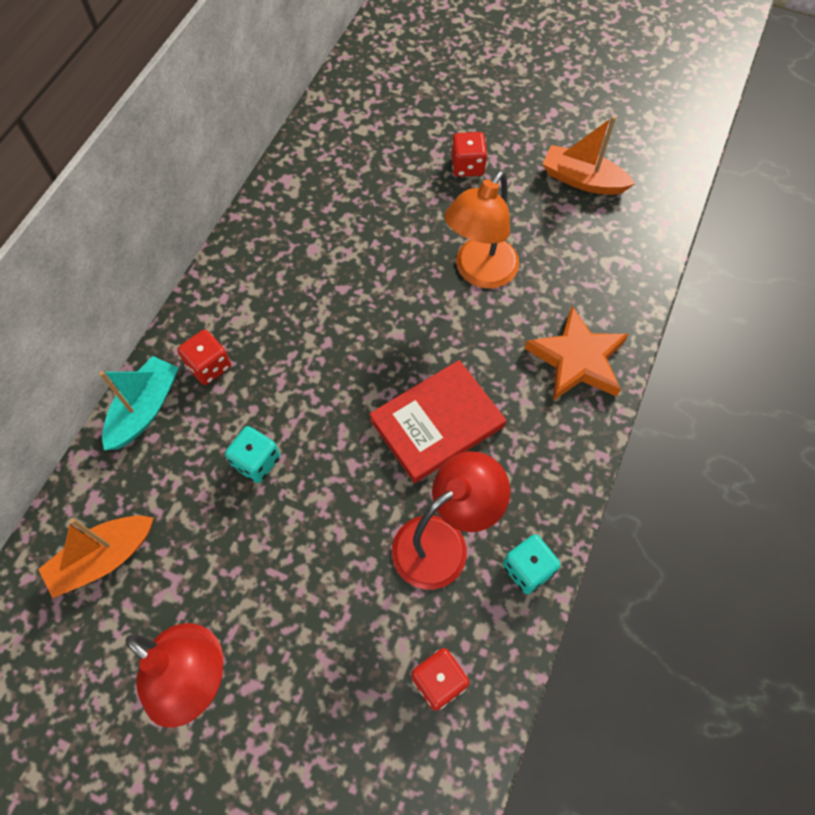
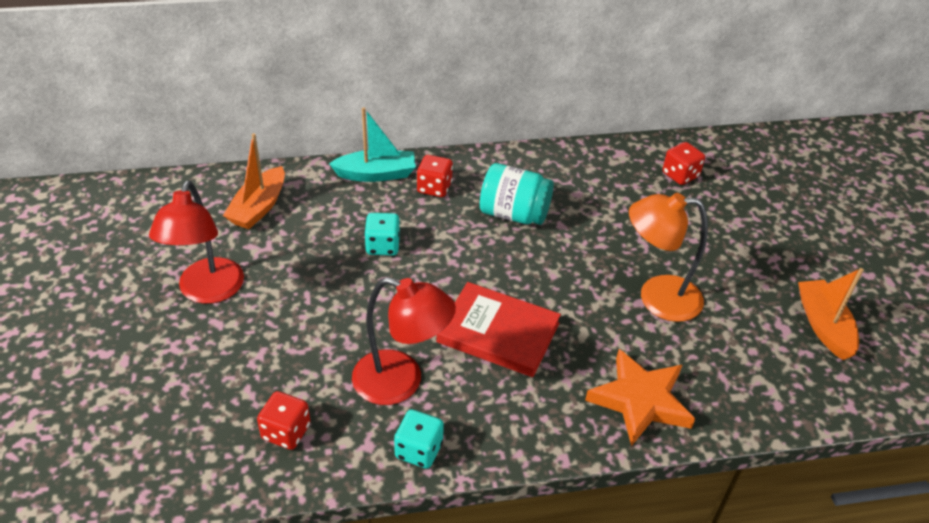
camera: 55 degrees right, 20 degrees down
(104, 558) = (259, 207): orange boat -> orange boat turned 90 degrees counterclockwise
(299, 318) = (514, 214): none -> turquoise jar
(467, 166) = (748, 245): red dice -> red dice (680, 175)

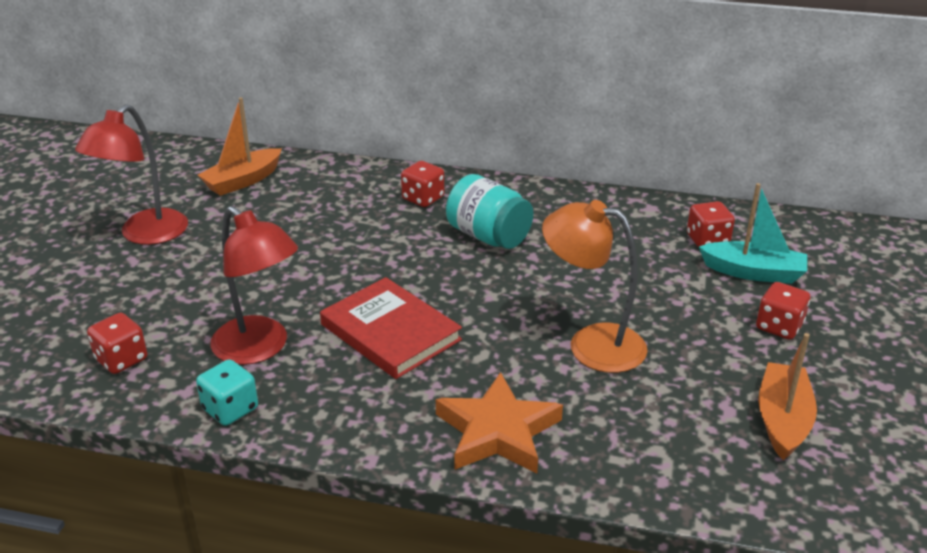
camera: 25 degrees right, 10 degrees down
(376, 174) = (374, 176): turquoise boat -> turquoise boat (753, 272)
(382, 246) = (333, 234): turquoise dice -> none
(775, 243) = (779, 326): none -> red dice

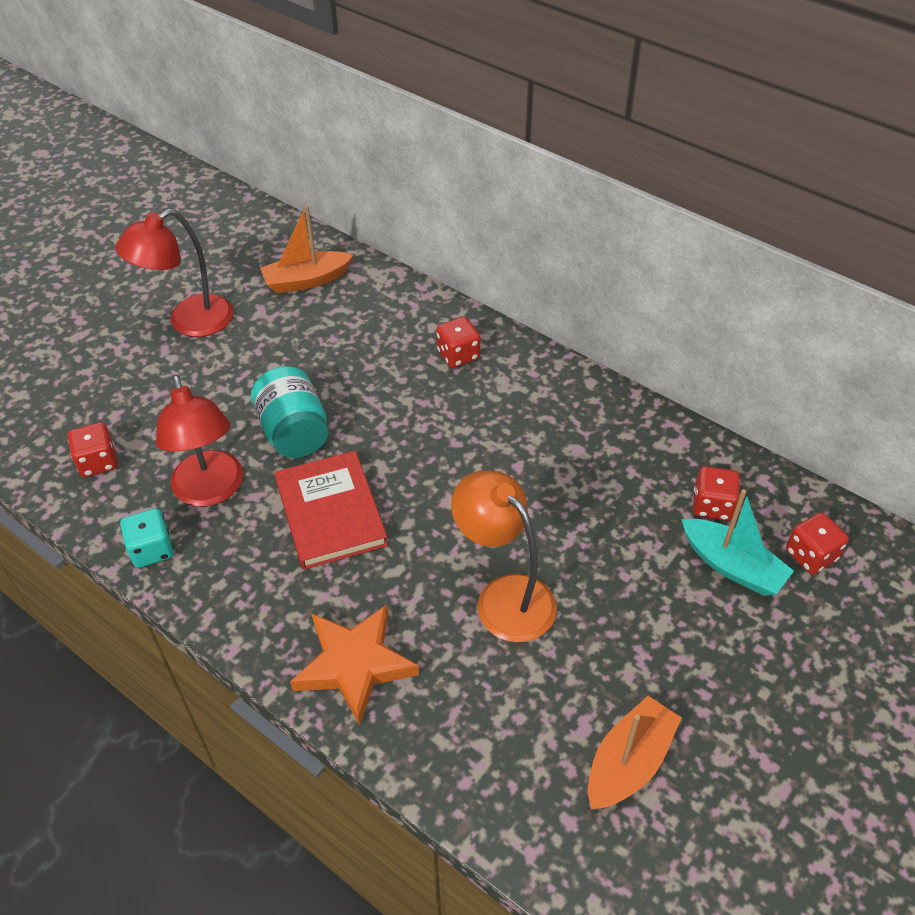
camera: 25 degrees right, 15 degrees up
(488, 236) = (491, 425): turquoise jar -> turquoise jar (294, 432)
(779, 326) = (709, 646): red dice -> red dice (811, 555)

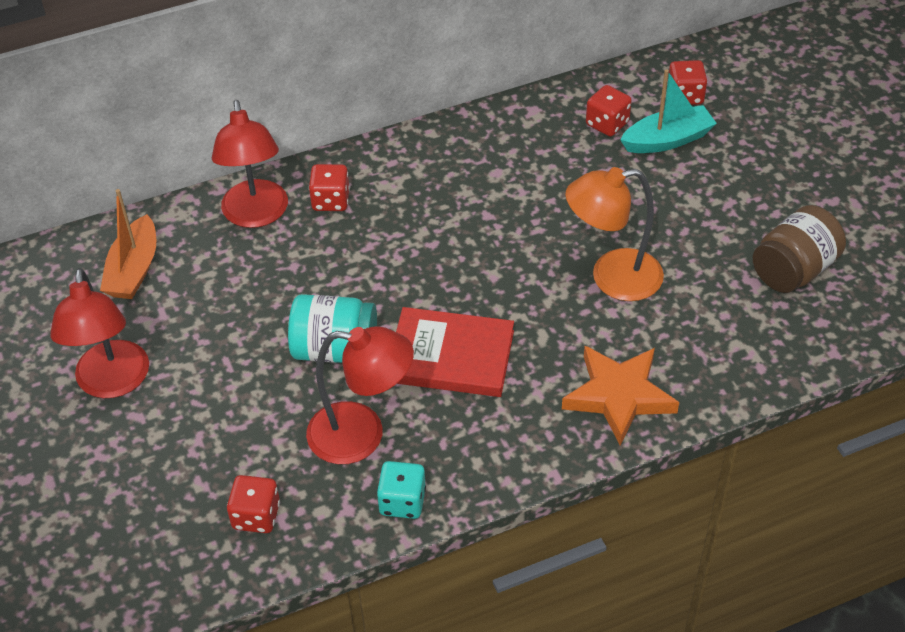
camera: 60 degrees left, 0 degrees up
(410, 319) = (256, 215): none -> red lamp
(629, 762) = (793, 270): orange boat -> brown jar

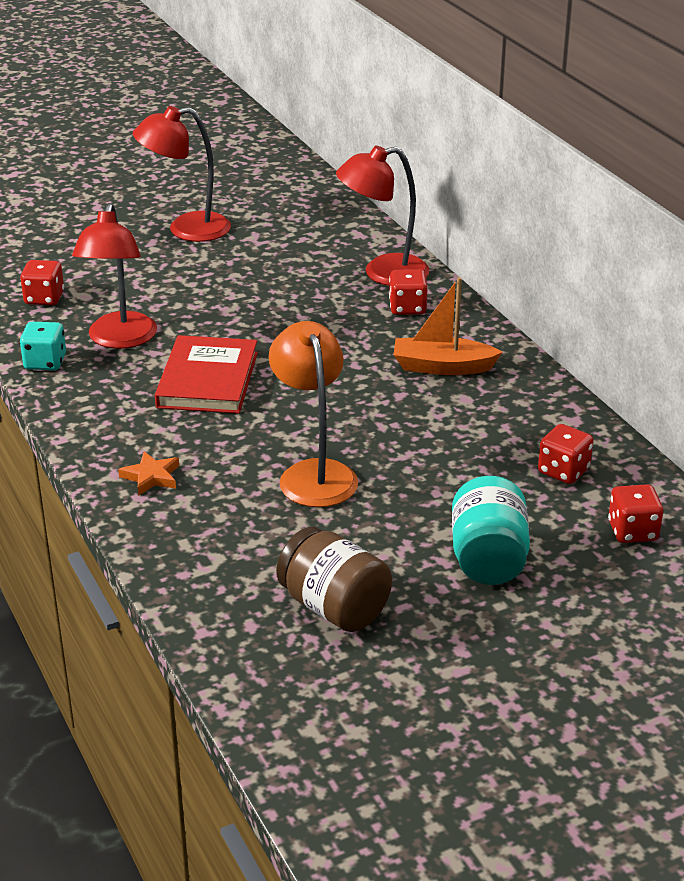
camera: 85 degrees right, 15 degrees down
(134, 270) = (310, 225): orange boat -> orange boat (442, 367)
(335, 349) = (218, 321): turquoise jar -> turquoise jar (488, 559)
(619, 396) = (151, 477): orange star -> orange star, size x0.52
(667, 140) = (546, 516): turquoise boat -> none

